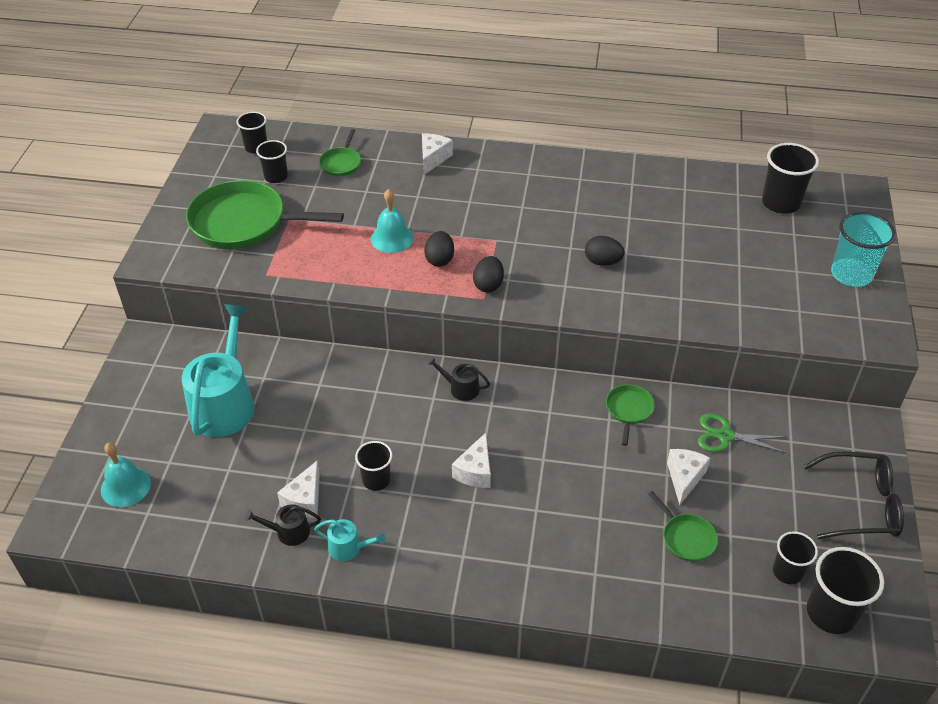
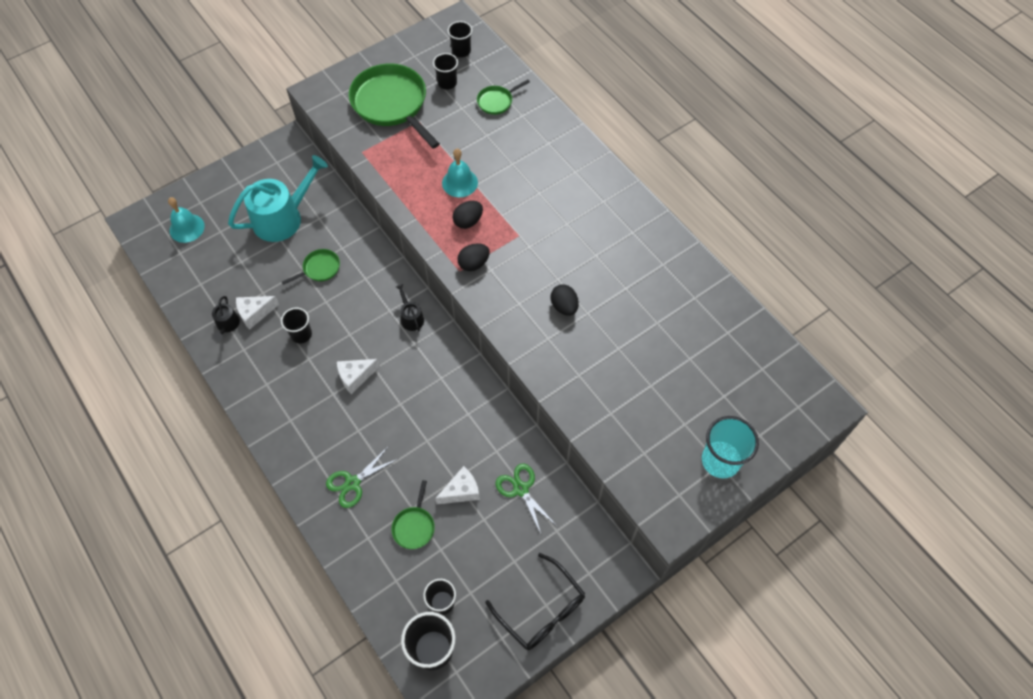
camera: 45 degrees right, 15 degrees up
(288, 532) = (227, 325): black watering can -> black watering can turned 135 degrees counterclockwise
(349, 548) = (243, 361): turquoise watering can -> none
(433, 158) = (557, 141): white cheese -> none
(590, 553) = (352, 483): none -> green scissors
(629, 410) = (486, 419): green pan -> green pan (319, 268)
(780, 203) = (749, 365): black cup -> none

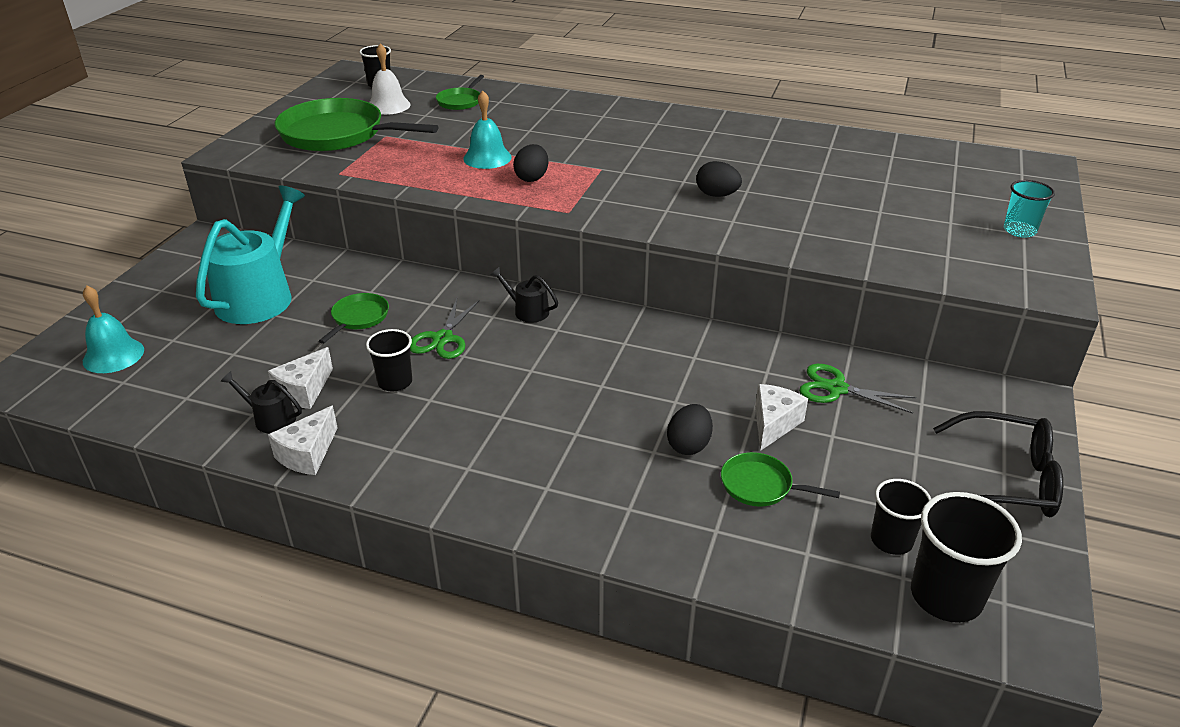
camera: 35 degrees left, 25 degrees down
(227, 325) = (270, 418): black watering can -> black watering can turned 150 degrees clockwise
(352, 483) = (629, 486): green scissors -> green scissors (442, 339)
(355, 377) = (515, 387): white cheese -> white cheese (308, 454)
(414, 526) = (760, 486): green pan -> green pan turned 135 degrees clockwise
(447, 83) = (388, 106): black cup -> white bell
(474, 264) = (578, 202): black egg -> black egg (689, 445)
(720, 460) = (1019, 231): turquoise cup -> turquoise cup, size x0.63

